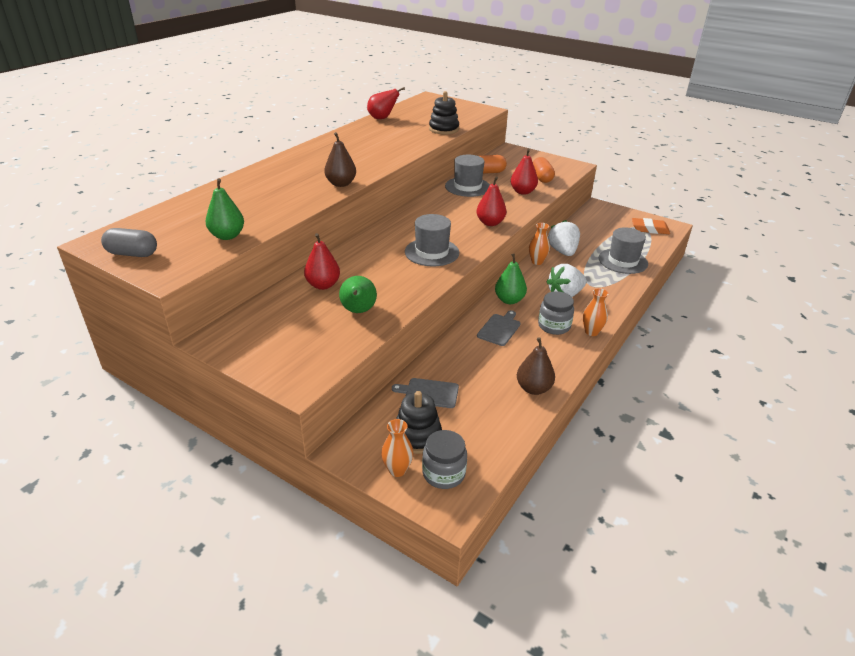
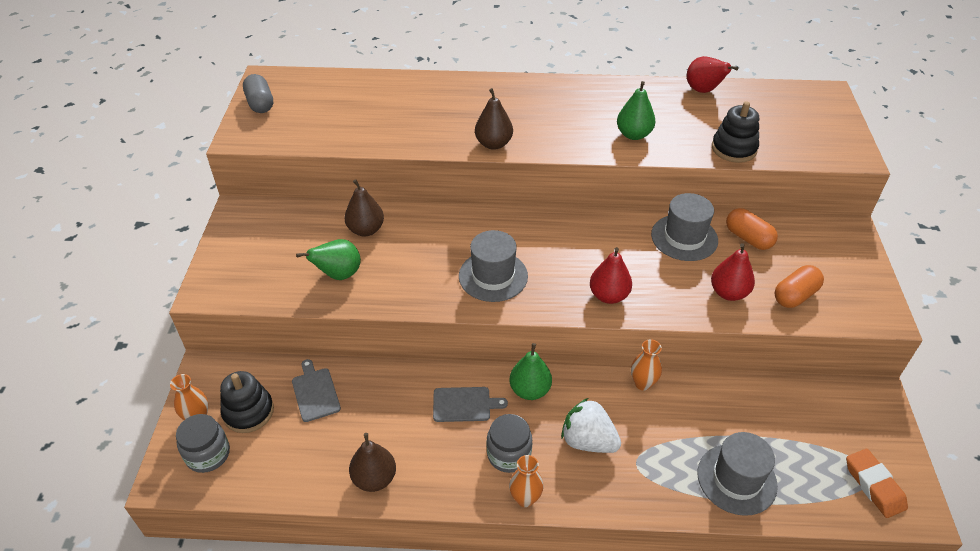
camera: 60 degrees right, 10 degrees up
(227, 236) = (326, 133): green pear -> green pear (633, 135)
(323, 285) = (366, 230): red pear -> brown pear
(562, 251) = (695, 401): white strawberry -> none

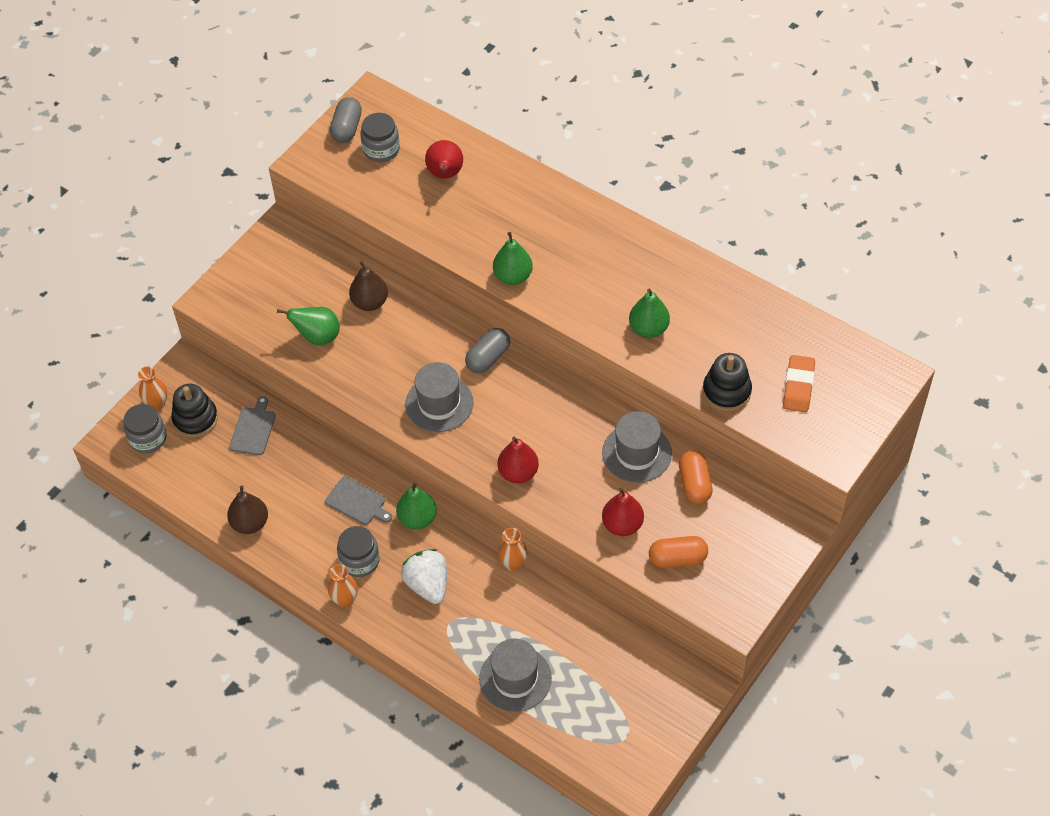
camera: 35 degrees right, 10 degrees up
(303, 106) = (381, 149): none -> grey jar
(493, 144) = (513, 276): brown pear -> green pear
(503, 226) = (488, 358): none -> grey capsule
(703, 90) = (769, 310): red pear -> red pear (445, 174)
(874, 485) = (618, 746): orange eraser -> orange eraser (798, 386)

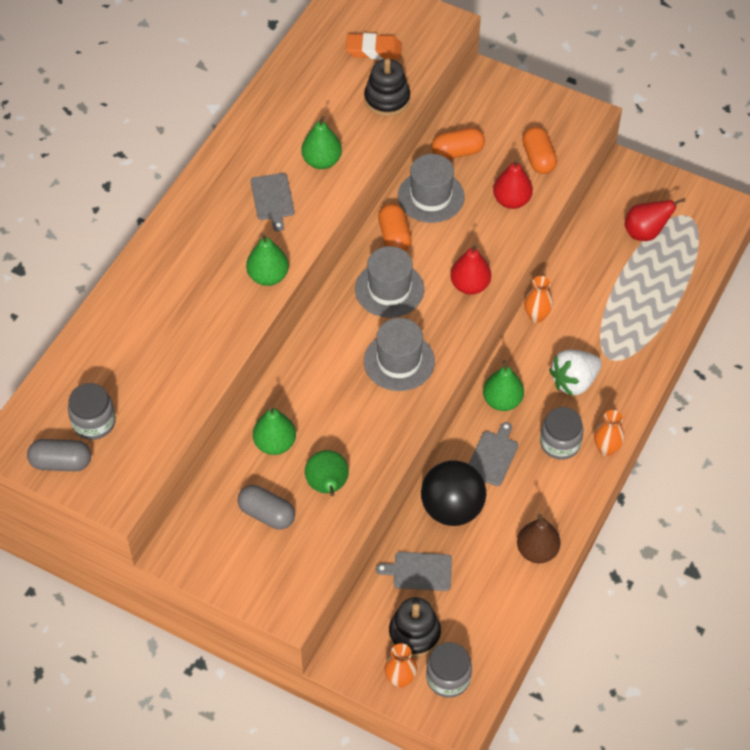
camera: 100 degrees left, 0 degrees up
(309, 462) = (452, 509): none -> black ball
(370, 302) = (275, 444): brown pear -> green pear
(445, 174) = (129, 355): red pear -> red pear (645, 233)
(488, 358) = (336, 326): grey capsule -> grey capsule (267, 514)
(515, 678) = (654, 301): grey hat -> grey hat (389, 289)
(589, 416) = (394, 236): none -> orange capsule
(605, 286) = (273, 199): none -> grey cutting board

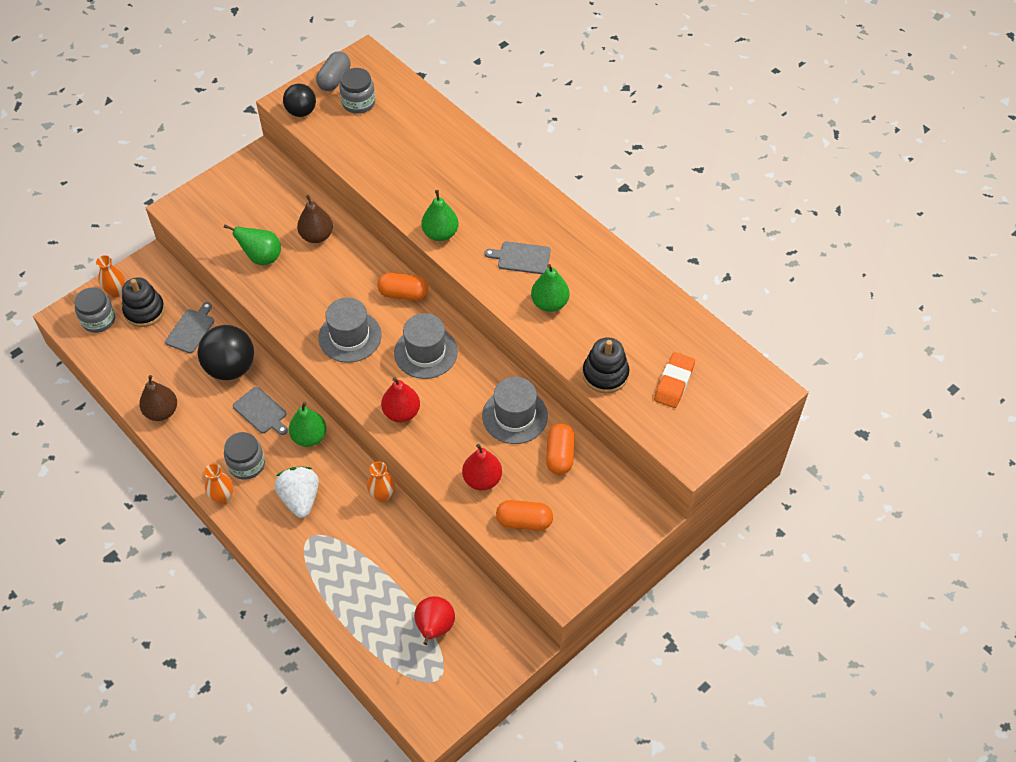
camera: 110 degrees right, 0 degrees up
(129, 477) = (301, 112): none -> black ball
(267, 514) = (260, 216): grey capsule -> none
(275, 444) = (317, 236): green pear -> brown pear
(394, 236) = (481, 373): orange capsule -> orange capsule (403, 294)

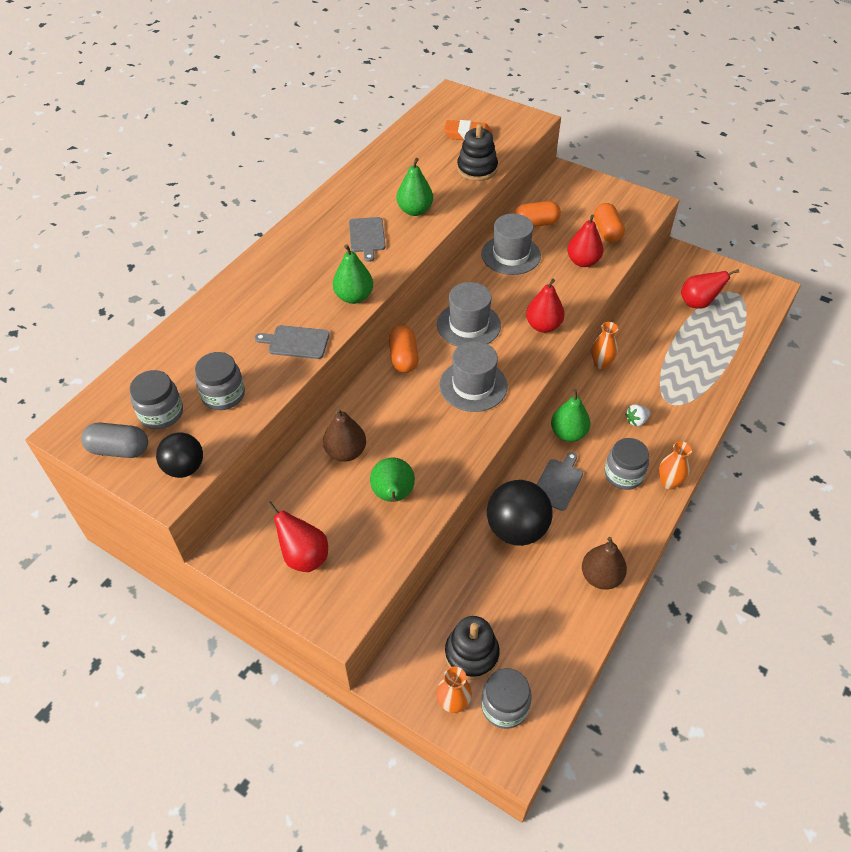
camera: 105 degrees left, 5 degrees down
(191, 329) = (480, 589): grey cutting board -> grey cutting board (296, 342)
(235, 197) = (304, 556): none -> red pear
(300, 498) = (636, 421): white strawberry -> white strawberry, size x0.51
(361, 138) = (223, 395): none -> grey jar

